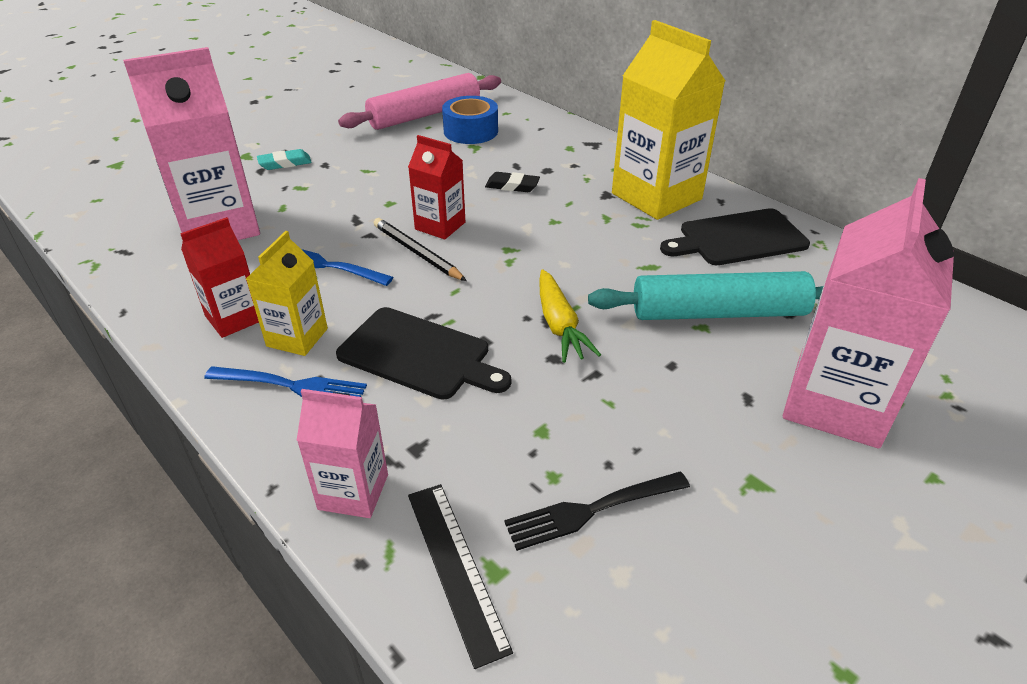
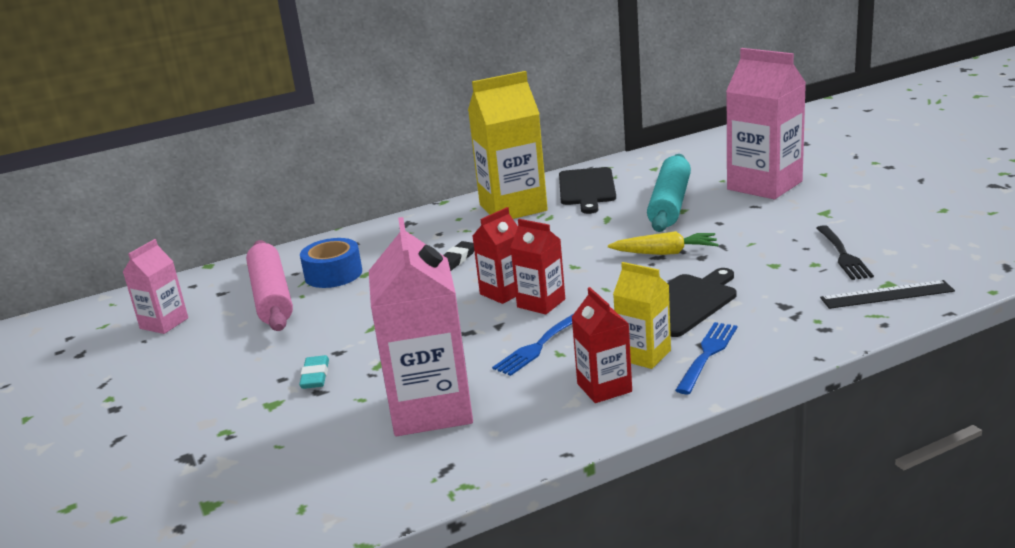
camera: 70 degrees left, 15 degrees down
(353, 492) = (824, 327): pink carton -> pink carton (164, 323)
(417, 252) = (541, 303): black pencil -> red carton

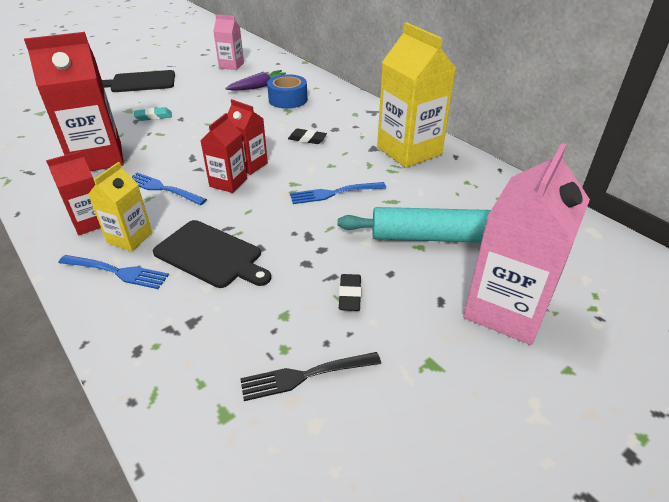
camera: 75 degrees right, 15 degrees up
(272, 296) = (259, 87): pink rolling pin -> purple carrot
(431, 409) = (97, 158): pink carton -> red carton
(584, 244) = (334, 193): none -> blue fork
(587, 189) = (461, 184): black cutting board -> black cutting board (140, 82)
(665, 253) = (316, 239): yellow carrot -> none
(748, 238) = (350, 295): none -> black eraser
(887, 295) = (197, 410): black ruler -> none

